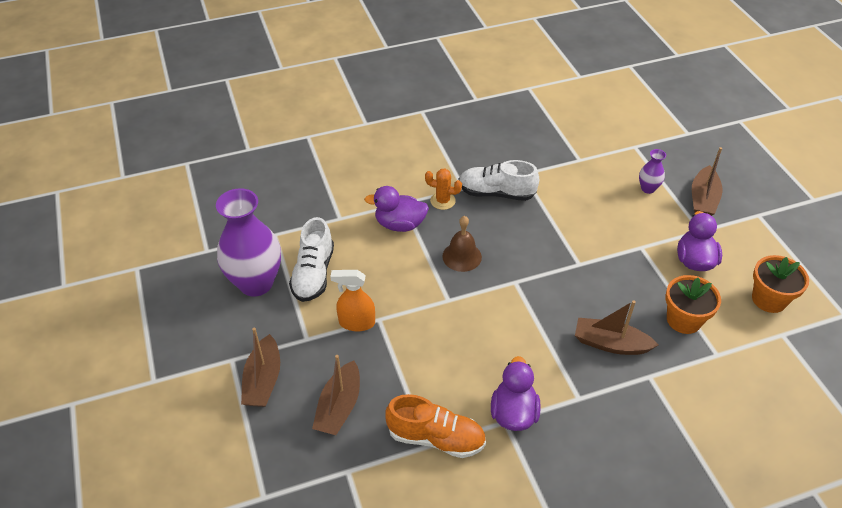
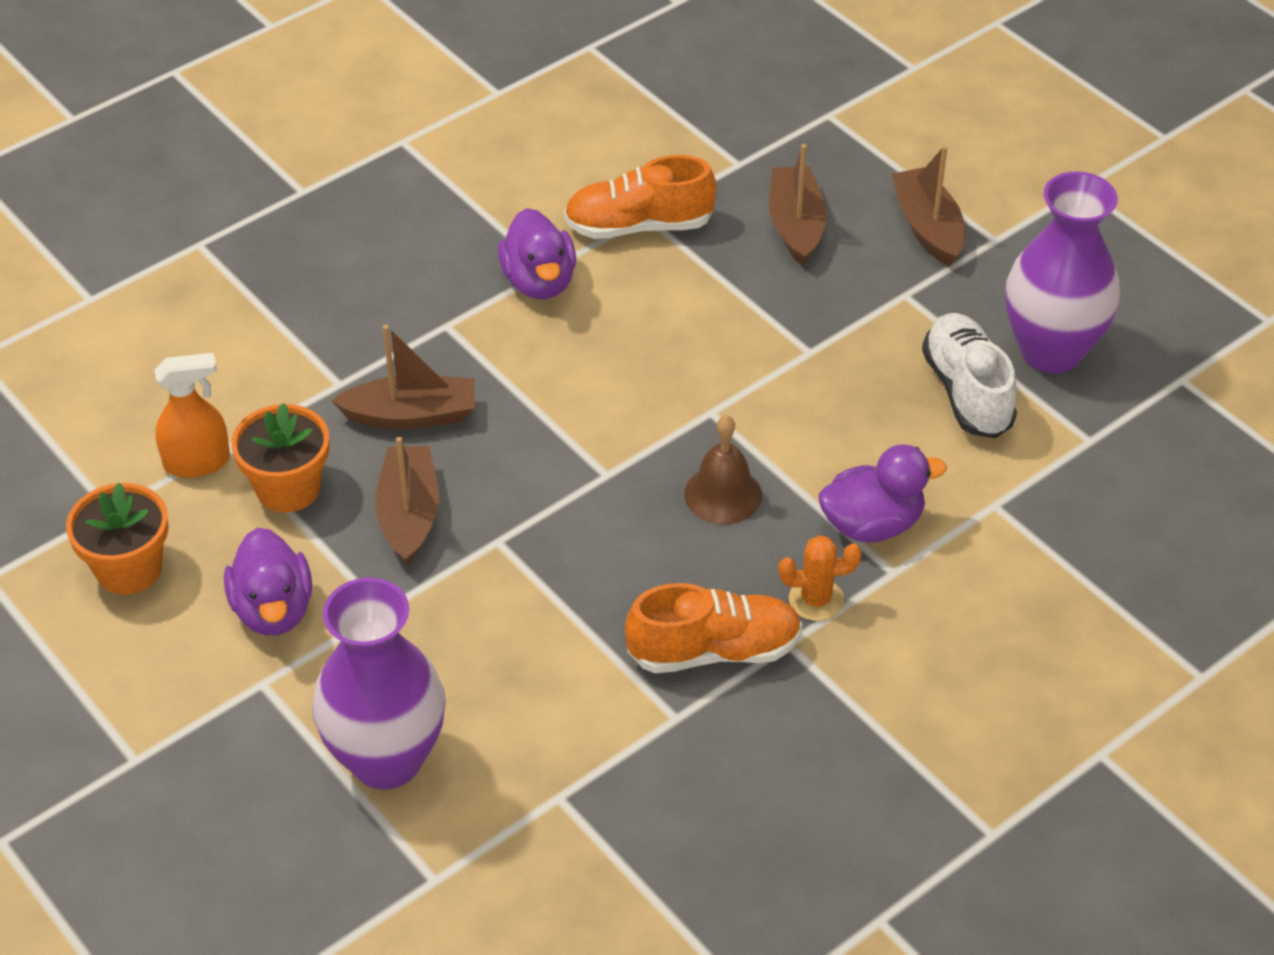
camera: 160 degrees right, 0 degrees up
(356, 323) = (842, 337): orange spray bottle -> orange spray bottle (197, 462)
(496, 193) = (714, 651): white shoe -> orange shoe
(648, 188) = (386, 759): purple vase -> purple vase, size x2.23
(703, 199) = (259, 766): brown boat -> brown boat (409, 515)

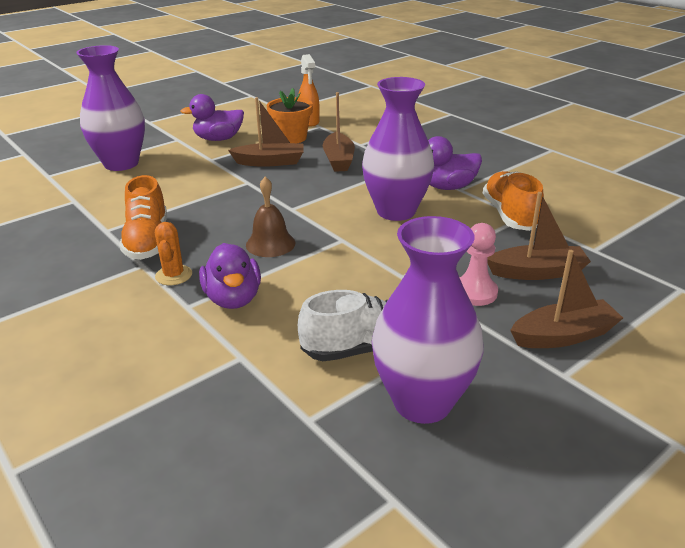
camera: 90 degrees right, 15 degrees down
(129, 569) = (250, 114): orange flower pot -> none
(621, 348) = (396, 211): none -> purple vase
(845, 287) = (474, 292): none -> pink pawn

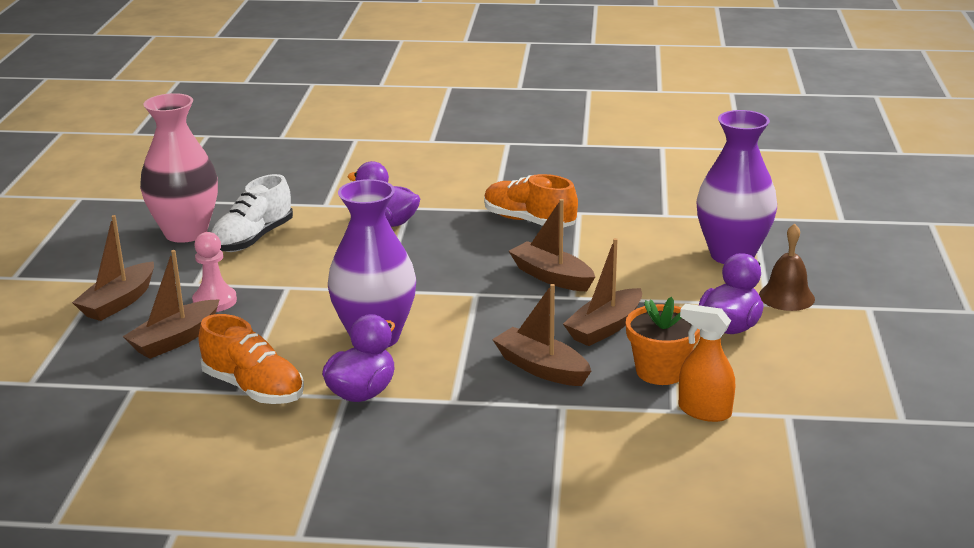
camera: 135 degrees right, 5 degrees down
(174, 275) = (457, 215): orange cactus -> none
(230, 197) = (551, 277): none -> brown boat
(270, 244) = (433, 261): brown bell -> brown bell (786, 297)
(422, 402) = (186, 233): purple vase -> pink vase

